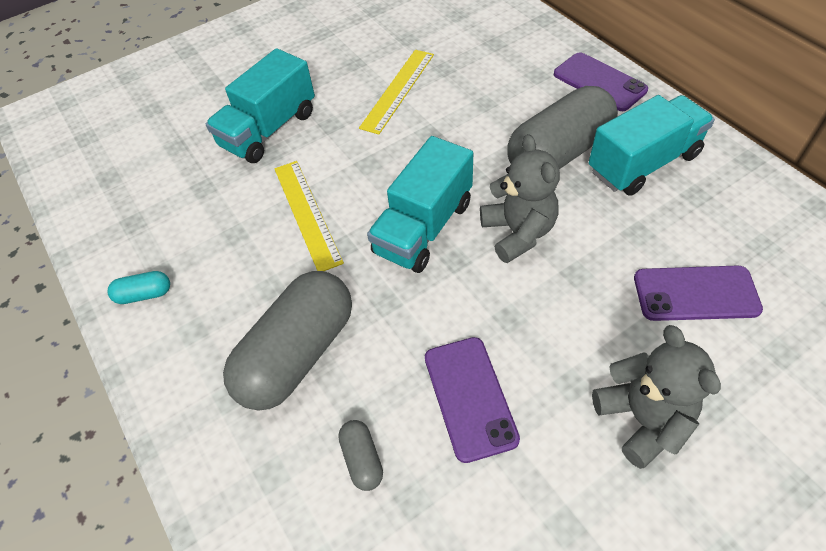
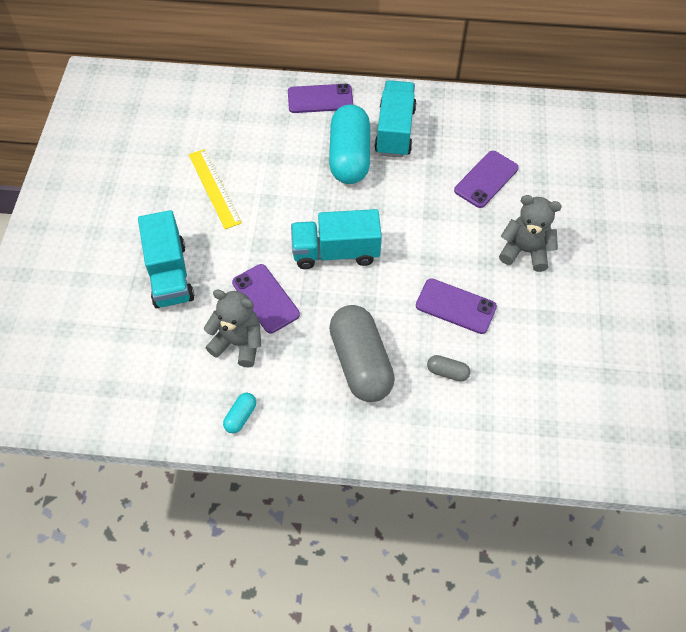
camera: 55 degrees left, 5 degrees up
(307, 213) = (265, 298): yellow ruler -> purple phone
(423, 227) = (336, 252): turquoise truck -> turquoise truck turned 105 degrees clockwise
(518, 232) = (382, 215): grey teddy bear -> grey teddy bear (238, 343)
(559, 152) = (349, 157): grey capsule -> turquoise capsule

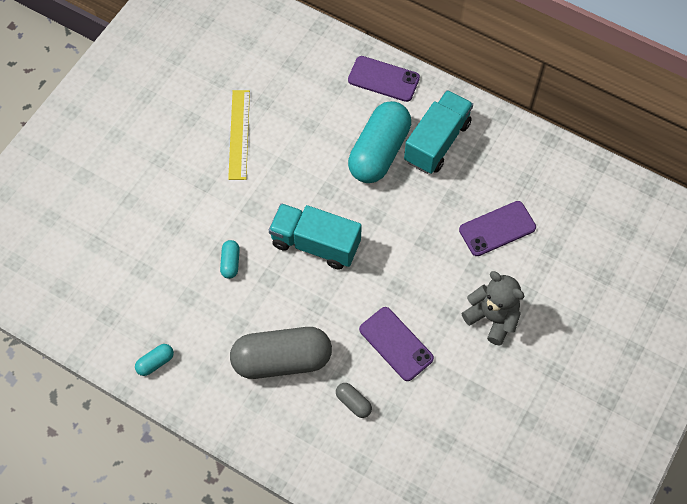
camera: 25 degrees right, 5 degrees up
(169, 274) = (160, 204): turquoise truck -> none
(238, 343) = (187, 294): grey teddy bear -> none
(265, 298) = (230, 262): purple phone -> turquoise capsule
(361, 363) = (282, 360): grey capsule -> grey capsule turned 75 degrees clockwise

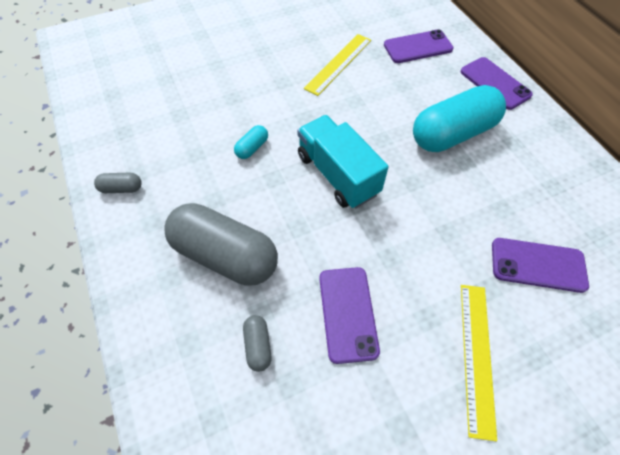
camera: 35 degrees right, 5 degrees down
(155, 362) = (121, 188): turquoise capsule -> grey capsule
(296, 74) = (418, 47): none -> purple phone
(437, 142) = (516, 154): turquoise truck -> none
(492, 318) = (477, 356): grey teddy bear -> yellow ruler

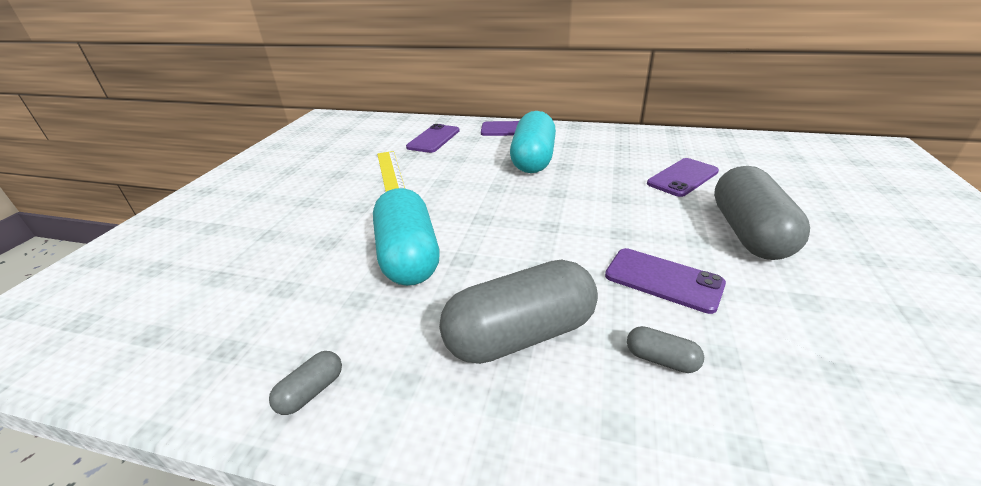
camera: 50 degrees left, 25 degrees down
(252, 148) = (408, 256): turquoise capsule -> turquoise capsule, size x2.39
(337, 174) = (506, 222): turquoise truck -> none
(477, 356) = (748, 233): yellow ruler -> grey capsule

